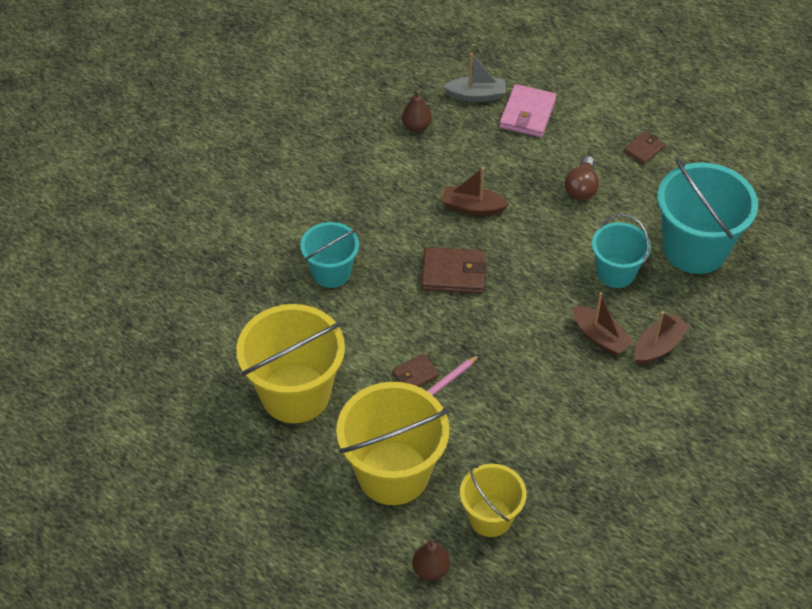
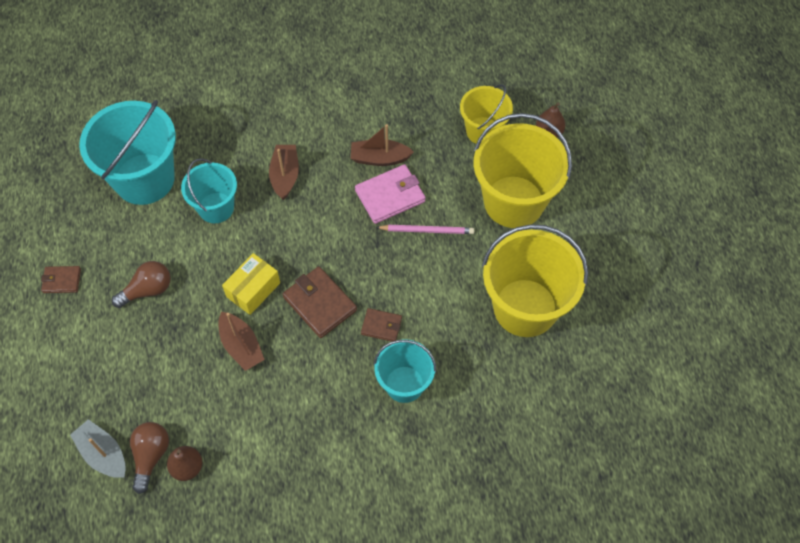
camera: 135 degrees left, 10 degrees up
(415, 375) = (431, 252): brown wallet -> brown wallet (381, 326)
(446, 115) = (151, 456): none -> brown light bulb
(512, 244) = (253, 290): none -> yellow box
(527, 114) = (92, 394): pink wallet -> pink wallet (390, 196)
(658, 346) = (259, 140): brown boat -> brown boat (379, 158)

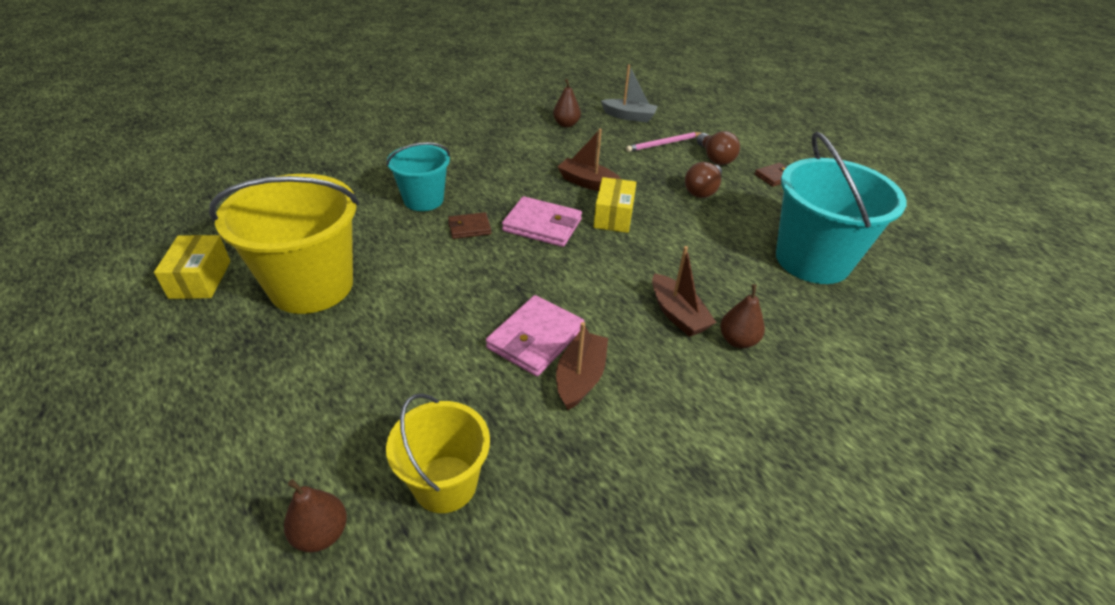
camera: 150 degrees right, 20 degrees down
(151, 456) = (596, 123): brown light bulb -> brown light bulb (715, 158)
(216, 208) = (716, 261): turquoise bucket -> none
(265, 142) = (737, 340): none -> brown pear
(319, 304) = (542, 225): brown wallet -> pink wallet
(379, 158) = (580, 377): brown boat -> brown boat turned 45 degrees counterclockwise
(427, 230) = (466, 319): pink pencil -> pink pencil (663, 144)
(514, 202) = (357, 393): yellow bucket -> none
(607, 350) = (200, 279): none -> yellow box

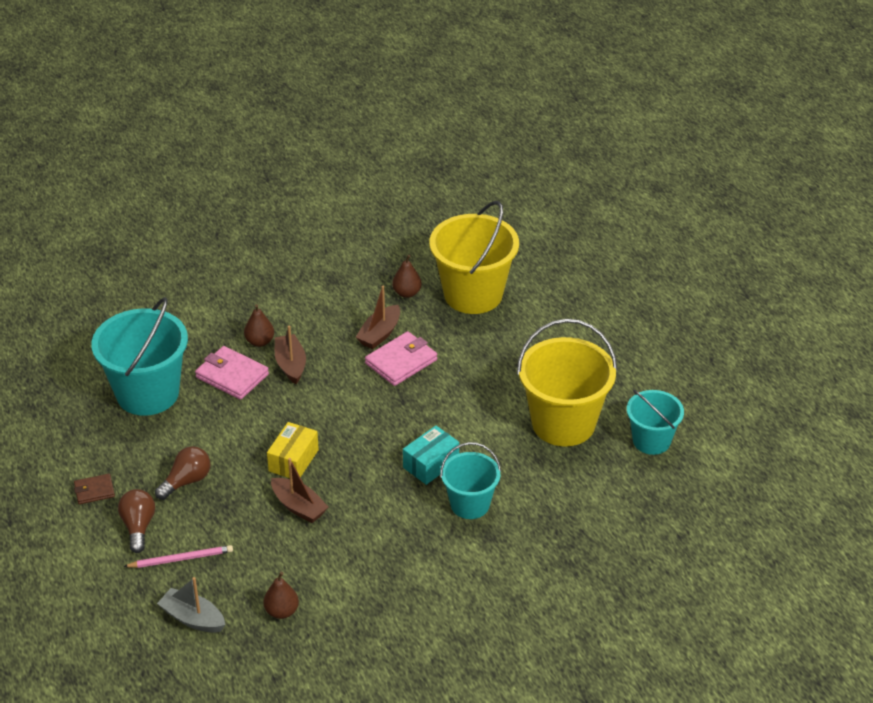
camera: 165 degrees left, 0 degrees up
(200, 279) = (651, 441): yellow box -> turquoise bucket
(321, 533) = (536, 284): brown pear -> brown pear (407, 293)
(445, 484) = (473, 294): yellow bucket -> yellow bucket, size x1.70
(469, 228) = (431, 464): brown wallet -> turquoise box
(542, 225) = (364, 459): pink wallet -> pink wallet (232, 376)

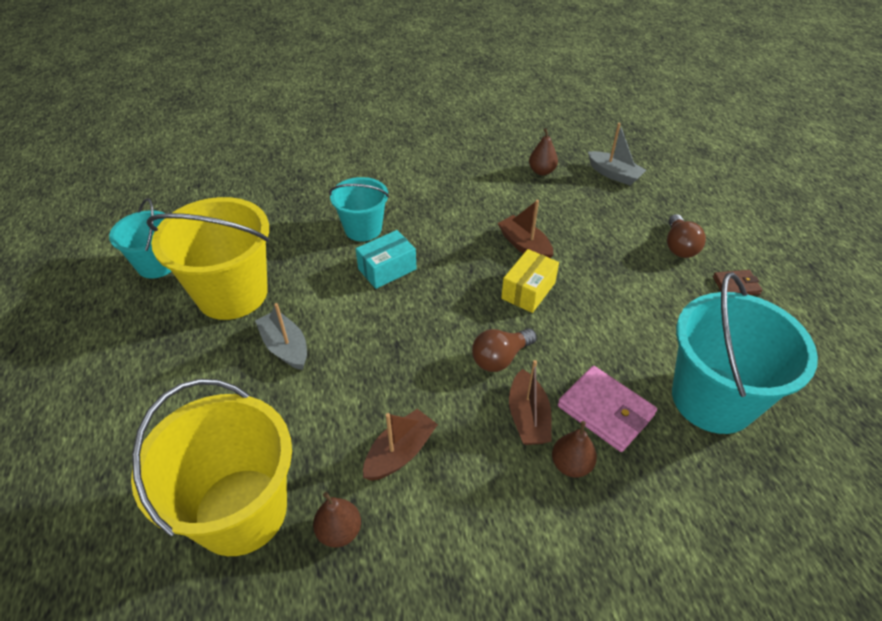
camera: 170 degrees left, 5 degrees up
(181, 559) = (632, 216): pink pencil -> none
(186, 481) = (640, 283): brown light bulb -> brown light bulb (500, 358)
(401, 361) = (383, 401): pink wallet -> none
(493, 387) = (285, 347): none -> grey boat

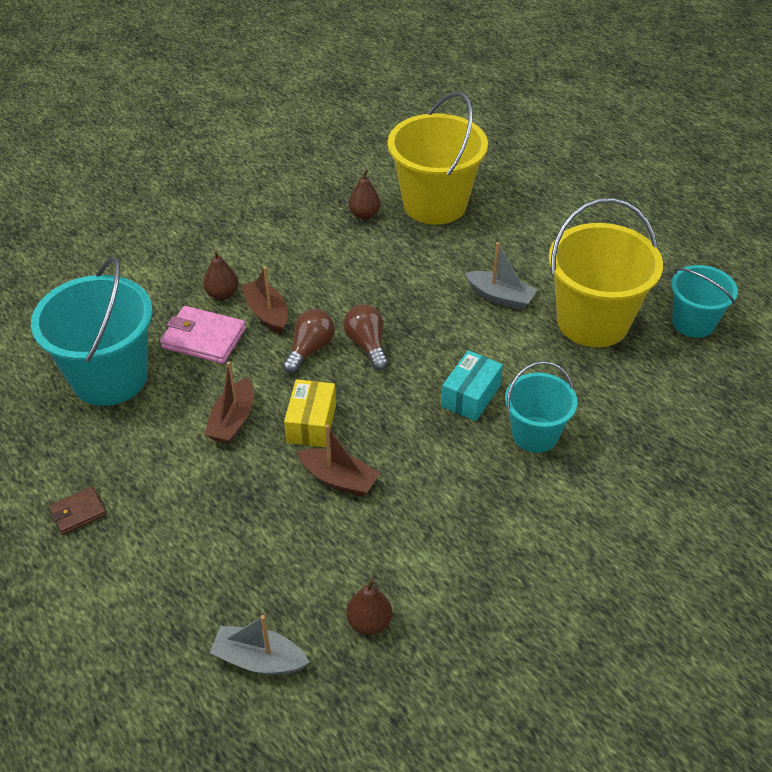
camera: 155 degrees right, 0 degrees up
(400, 453) = (353, 262): brown boat -> brown boat (233, 420)
(679, 246) = (149, 548): brown light bulb -> brown light bulb (367, 345)

